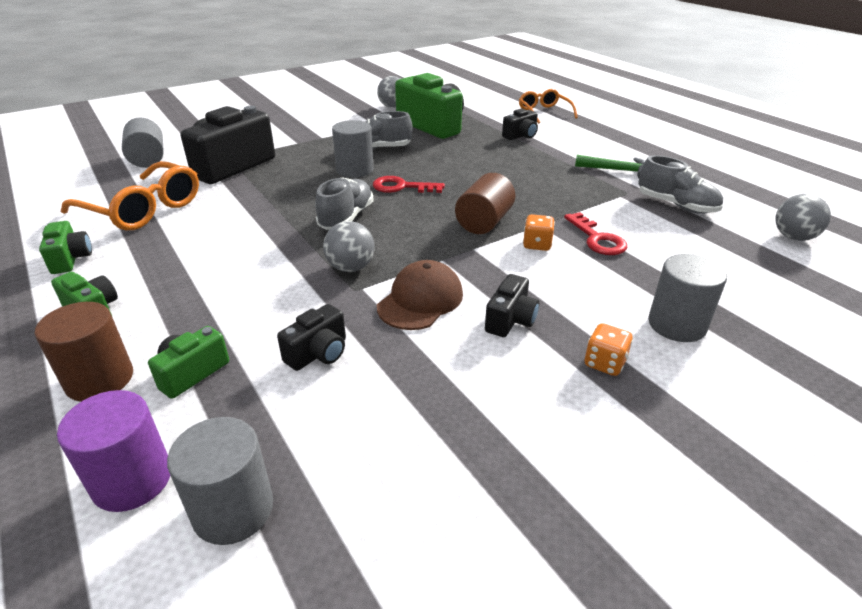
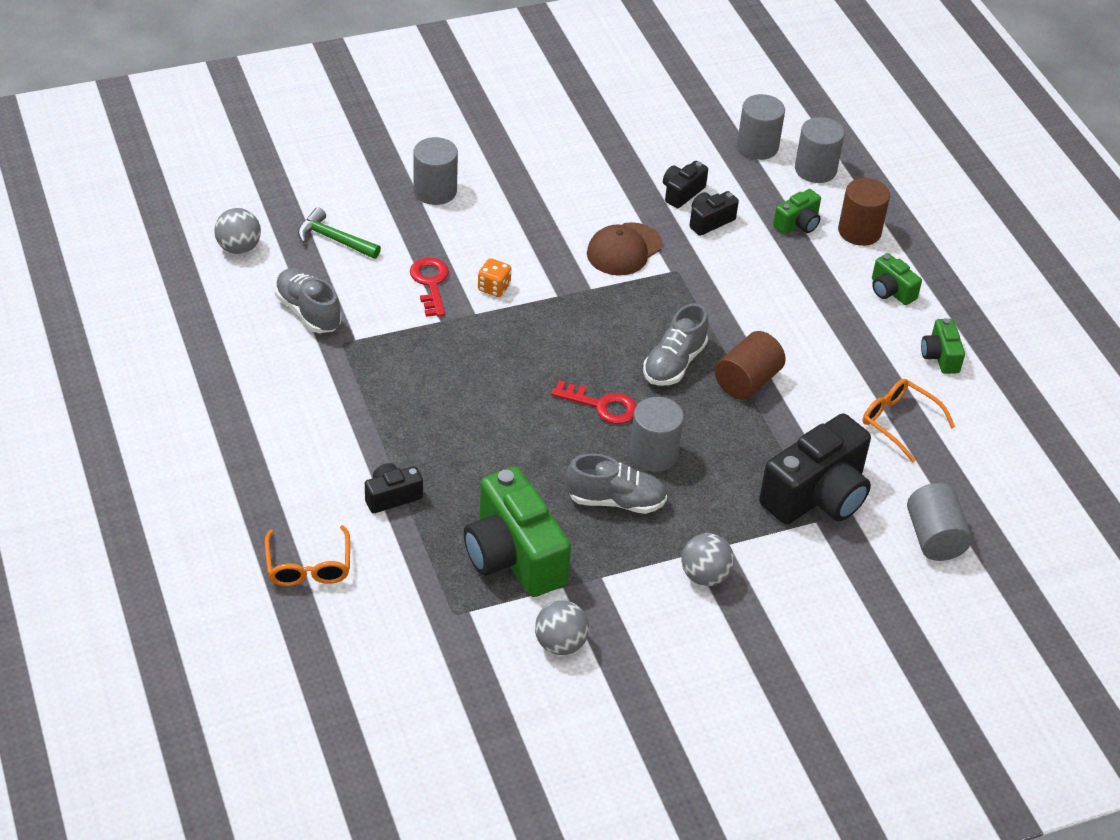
camera: 170 degrees left, 10 degrees up
(132, 480) = (815, 170): purple cylinder -> grey cylinder
(144, 209) = (898, 422): orange glasses -> orange glasses, size x0.63
(351, 268) = (677, 295): grey ball -> grey ball (704, 576)
(484, 222) = (530, 328): brown cylinder -> brown cylinder (747, 381)
(510, 320) = (559, 219): black camera -> black camera (682, 193)
(604, 363) = (510, 176): orange dice -> none
(617, 170) = (320, 385): green hammer -> green hammer (334, 239)

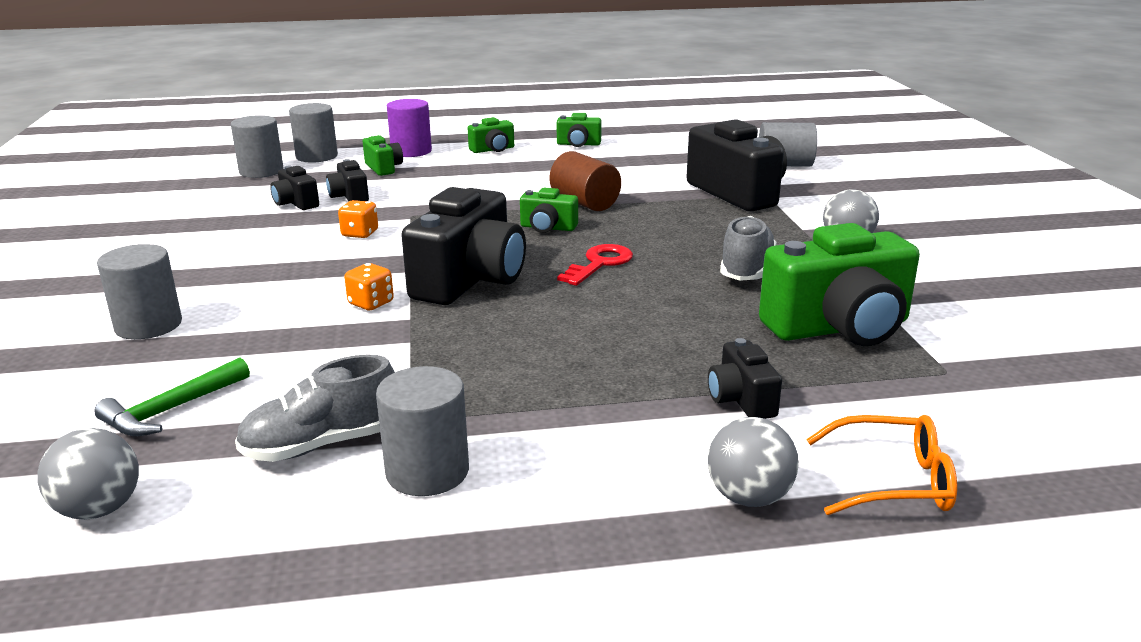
camera: 75 degrees left, 20 degrees down
(430, 284) = (332, 342): red key -> none
(547, 333) = (470, 280): none -> black camera
(560, 644) = (969, 313): grey ball -> grey ball (749, 497)
(624, 249) = (360, 234): brown cap -> orange dice
(653, 454) = (677, 247): grey cylinder -> grey cylinder (427, 472)
(674, 363) = (548, 228): grey shoe -> green camera
(859, 231) = (411, 151): brown cylinder -> purple cylinder
(898, 422) = (651, 162): orange glasses -> none

